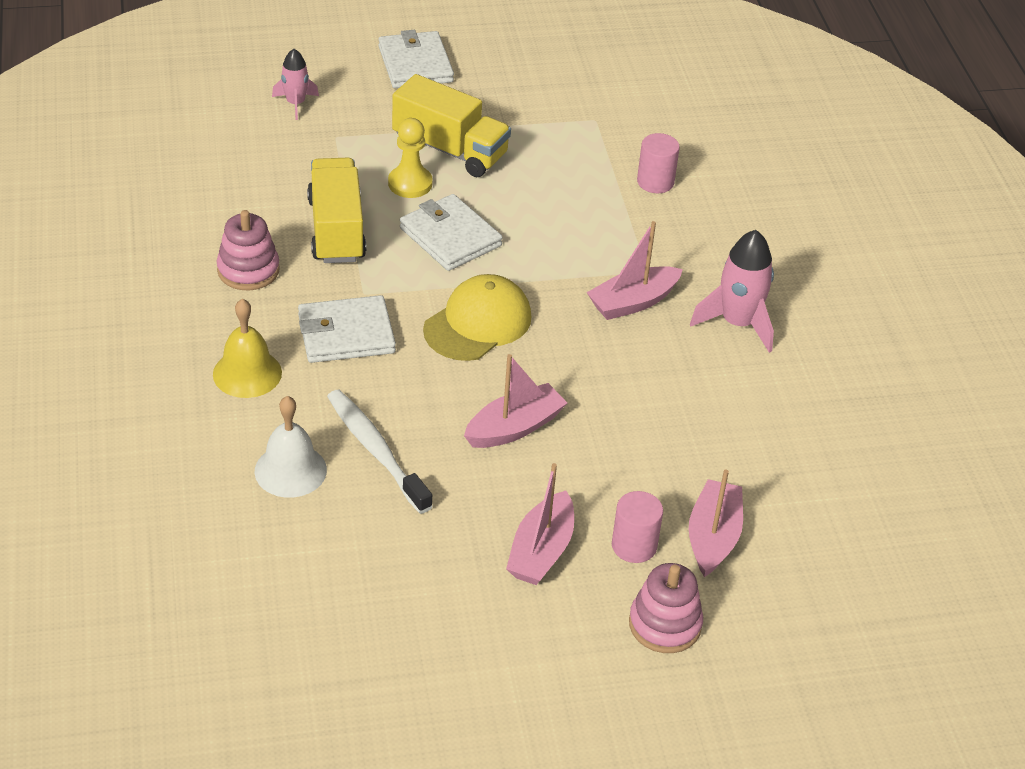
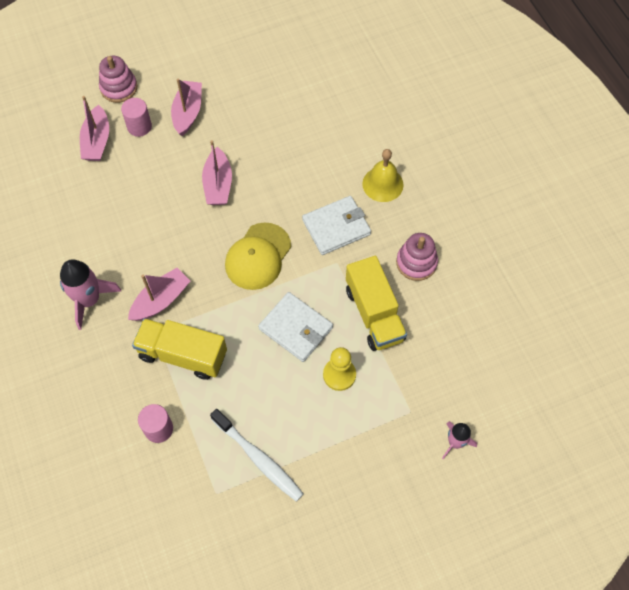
camera: 170 degrees right, 20 degrees up
(290, 470) = (333, 128): white bell -> none
(376, 451) = (291, 151): white toothbrush -> white toothbrush (258, 458)
(415, 64) = (379, 525): white wallet -> none
(450, 150) = (321, 421): yellow truck -> yellow truck (183, 355)
(514, 428) = (218, 184): pink boat -> pink boat turned 45 degrees counterclockwise

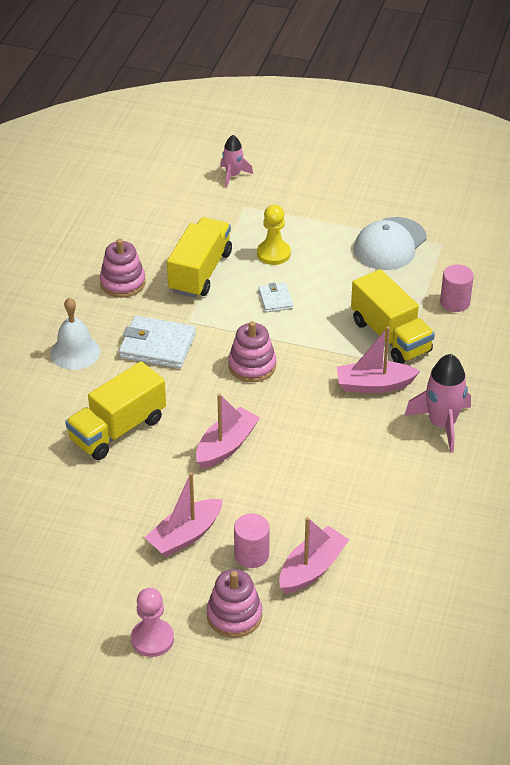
camera: 140 degrees left, 20 degrees down
(151, 49) = (152, 639): none -> pink pawn
(258, 256) = (252, 366): yellow cap -> pink stacking toy
(258, 458) = (390, 244): white toothbrush -> white cap
(295, 149) = (117, 429): none -> yellow truck
(295, 328) = (275, 299): white wallet -> white wallet, size x0.55
(382, 184) = (75, 352): yellow bell -> white bell

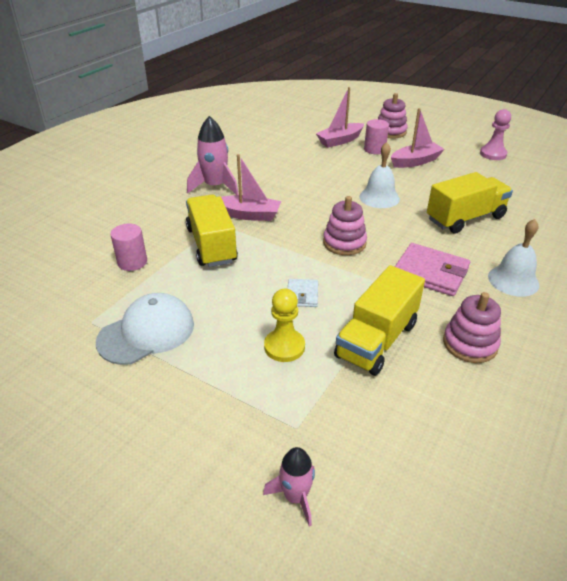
camera: 165 degrees left, 5 degrees down
(152, 639) = (438, 130): pink pawn -> pink pawn (493, 154)
(157, 345) = (430, 272): white wallet -> pink wallet
(226, 446) = (379, 197): pink boat -> white bell

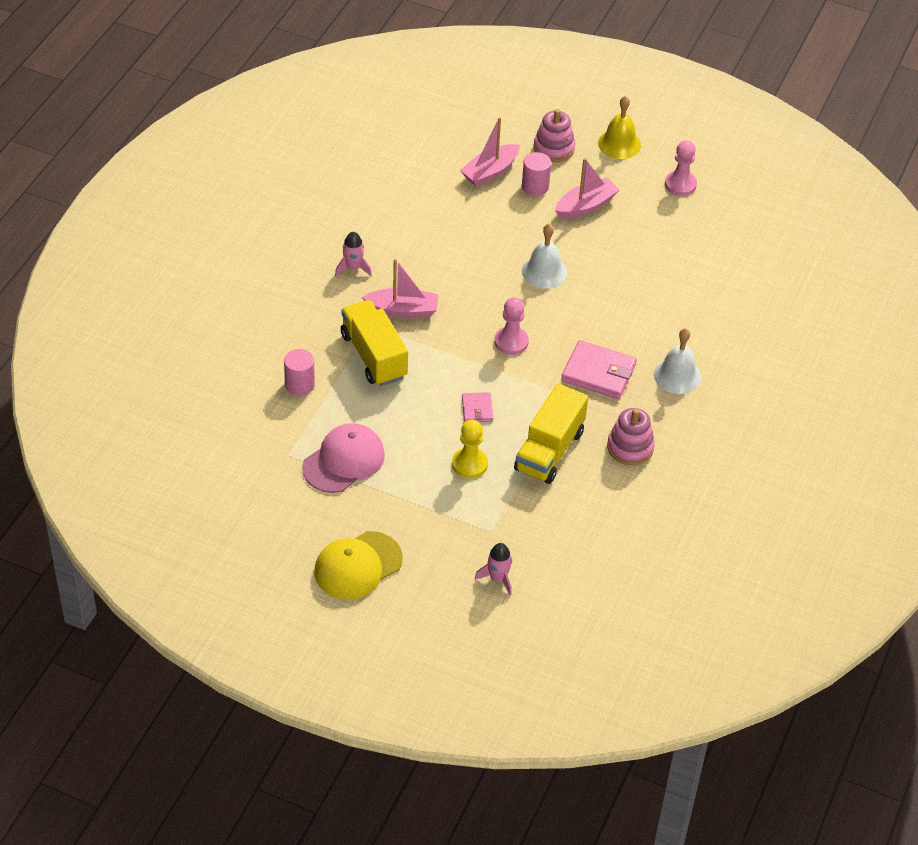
camera: 10 degrees left, 10 degrees up
(113, 458) = (358, 566): none -> yellow cap
(146, 332) = (344, 461): white cap -> pink cap
(215, 186) = (353, 268): pink rocket -> pink rocket, size x0.61
(302, 295) = (477, 409): white wallet -> pink wallet
(344, 243) = (511, 342): pink stacking toy -> pink pawn
(441, 132) = (619, 144): none -> yellow bell
(465, 218) = (638, 297): yellow truck -> none

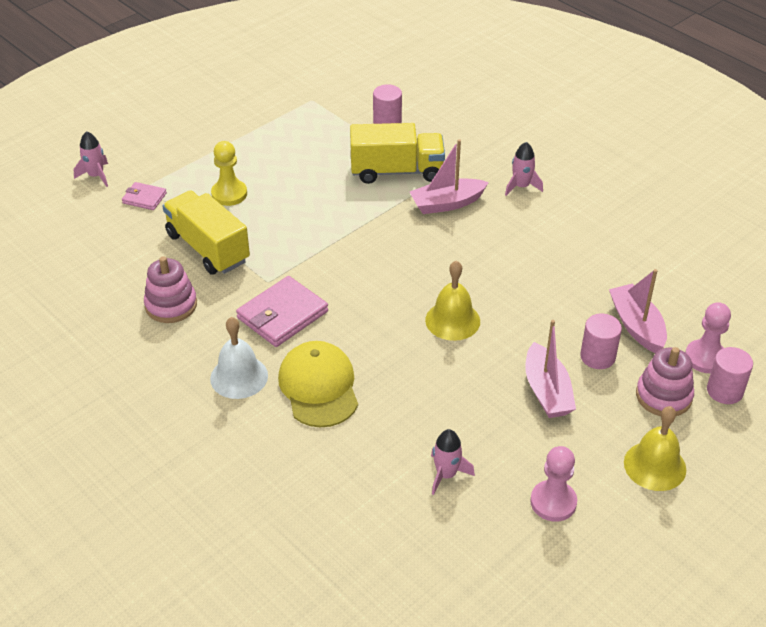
camera: 115 degrees right, 5 degrees down
(344, 461) = (284, 126): pink cap -> none
(358, 566) = (172, 108): yellow cap -> yellow cap (319, 387)
(402, 310) = (447, 203): pink boat -> pink boat turned 45 degrees clockwise
(477, 409) = (290, 216): pink wallet -> pink wallet (144, 198)
(511, 342) = (363, 264): pink pawn -> pink pawn (705, 358)
(530, 120) = (724, 391): none -> pink cylinder
(544, 271) = (452, 320): white bell -> yellow bell
(692, 239) = (446, 474): none -> pink rocket

